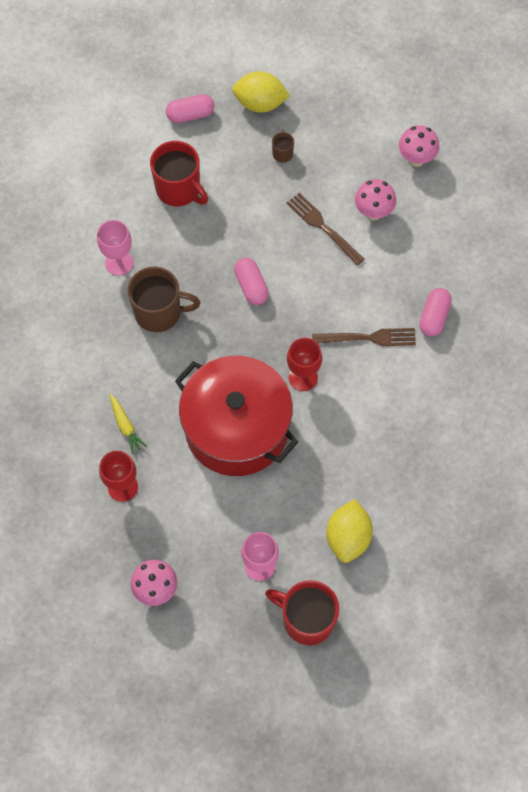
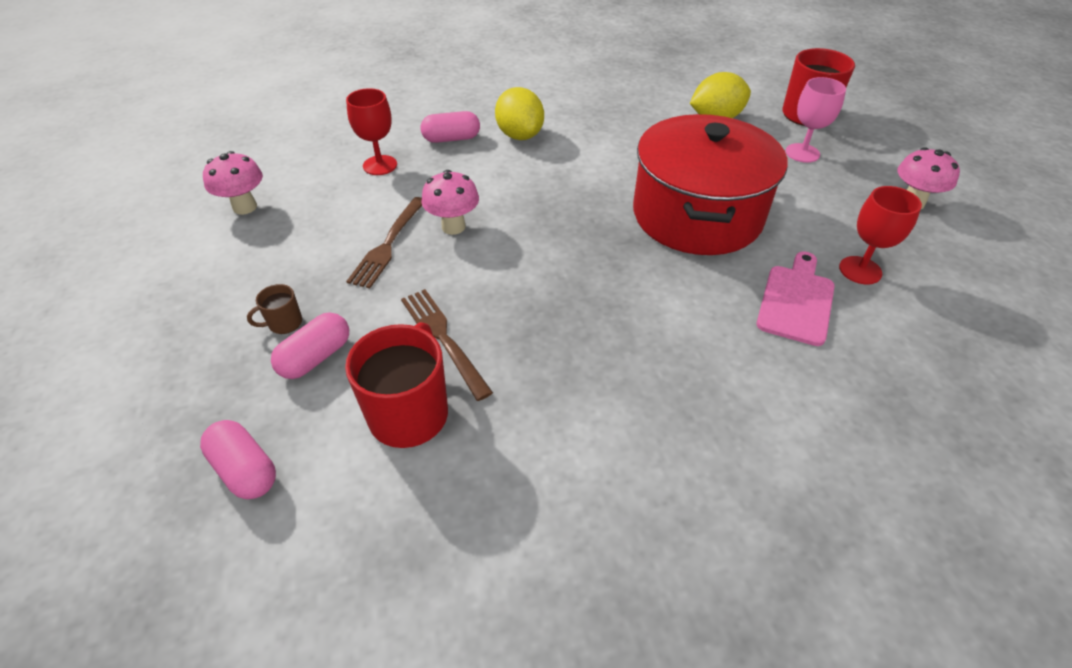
camera: 120 degrees left, 20 degrees down
(119, 262) = (588, 425): pink goblet -> none
(125, 426) = (796, 301): yellow carrot -> pink cutting board
(159, 312) = (625, 340): brown mug -> none
(251, 286) = (516, 271): pink capsule -> pink capsule (316, 357)
(260, 103) = (192, 386): yellow lemon -> yellow lemon (520, 135)
(303, 377) = (594, 193): red goblet -> red goblet (380, 165)
(368, 338) = (509, 168): brown fork -> brown fork (443, 339)
(373, 212) = (343, 214): pink mushroom -> pink mushroom (453, 227)

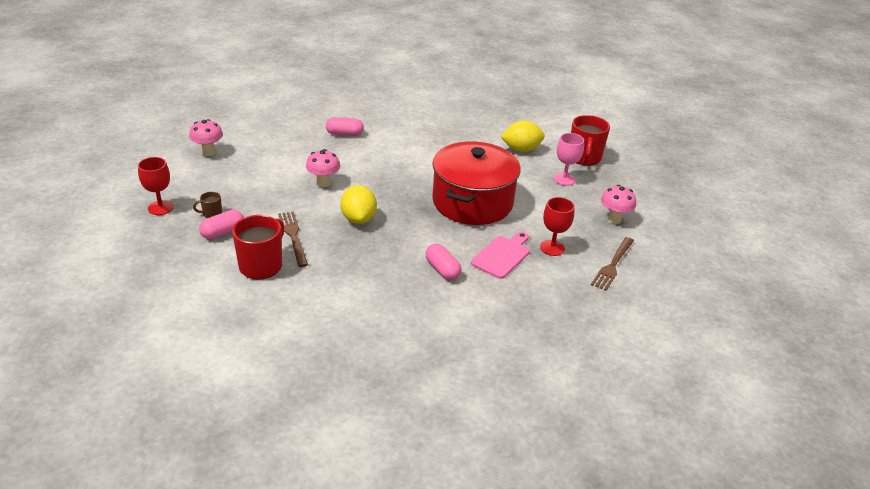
camera: 10 degrees right, 10 degrees down
(245, 470) = (173, 273): pink capsule -> pink capsule (442, 270)
(380, 165) = (294, 142): red goblet -> red goblet (161, 208)
(388, 244) = (282, 185): brown fork -> brown fork (613, 265)
(520, 135) = (388, 139): yellow lemon -> yellow lemon (358, 219)

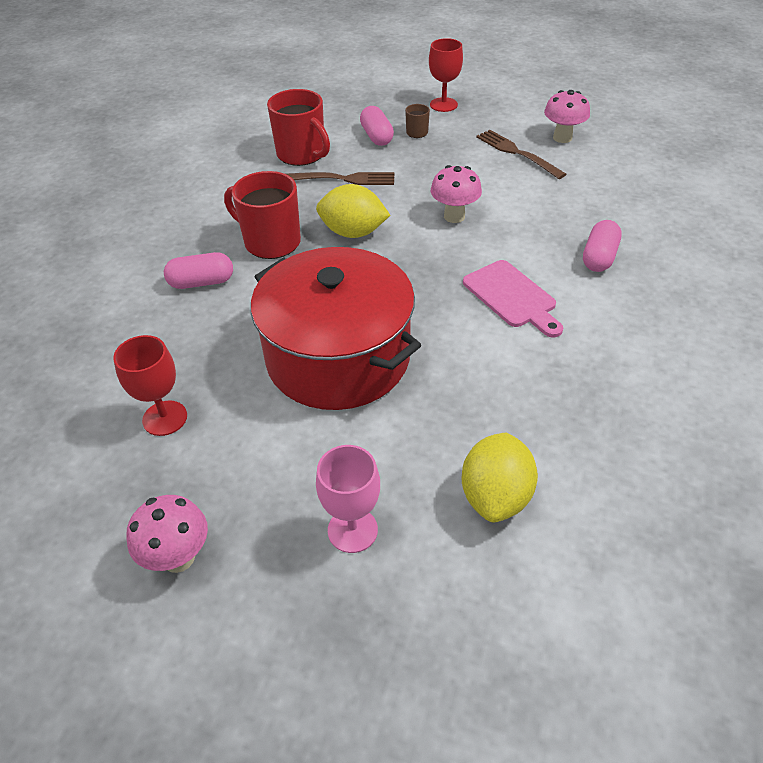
camera: 115 degrees right, 10 degrees up
(502, 255) = (188, 350): pink cutting board -> pink cutting board (512, 297)
(584, 158) = (425, 618): red mug -> red mug (271, 242)
(613, 265) = (67, 486): brown fork -> brown fork (517, 153)

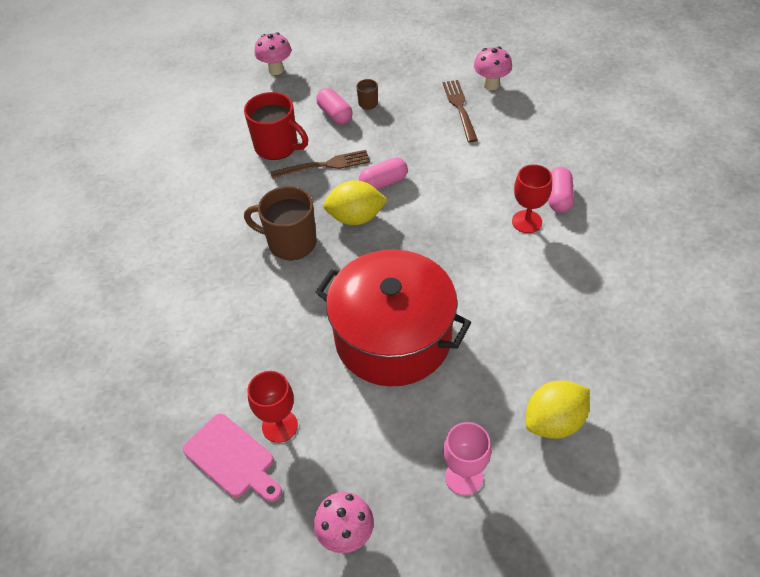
camera: 15 degrees left, 5 degrees up
(201, 282) = (250, 295): pink capsule -> pink capsule (383, 183)
(271, 242) = (290, 242): red mug -> brown mug
(443, 105) = (379, 68): red goblet -> red goblet (527, 222)
(454, 216) = (432, 183): pink mushroom -> pink mushroom (276, 70)
(495, 496) = (554, 422): yellow lemon -> yellow lemon turned 60 degrees clockwise
(512, 297) = (505, 250): pink cutting board -> pink cutting board (232, 458)
(517, 153) = (460, 108): brown fork -> brown fork turned 45 degrees clockwise

